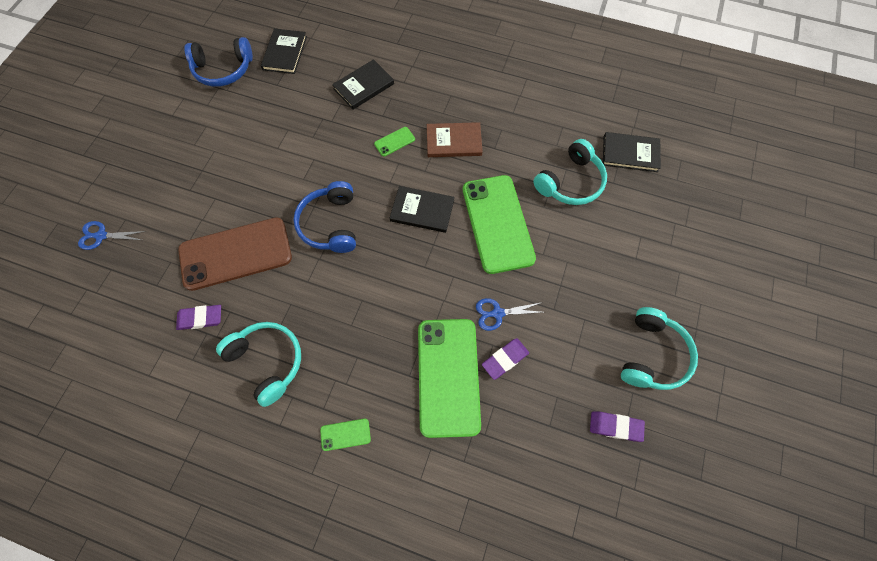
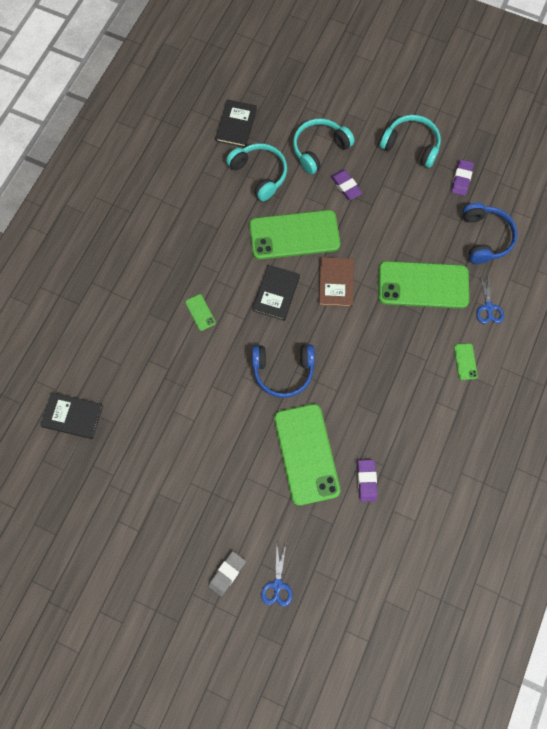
camera: 85 degrees left, 5 degrees up
(120, 190) = (227, 573): none -> grey eraser
(223, 70) = (85, 480): blue headphones -> blue headphones (484, 237)
(236, 254) = (306, 454): brown phone -> green phone
(267, 361) = (407, 422): turquoise headphones -> turquoise headphones (319, 149)
(364, 86) = (130, 338): black book -> none
(454, 142) = (207, 261): brown book -> brown book (336, 283)
(497, 313) = (374, 244): blue scissors -> blue scissors (488, 307)
(505, 359) = (411, 244): purple eraser -> purple eraser (346, 186)

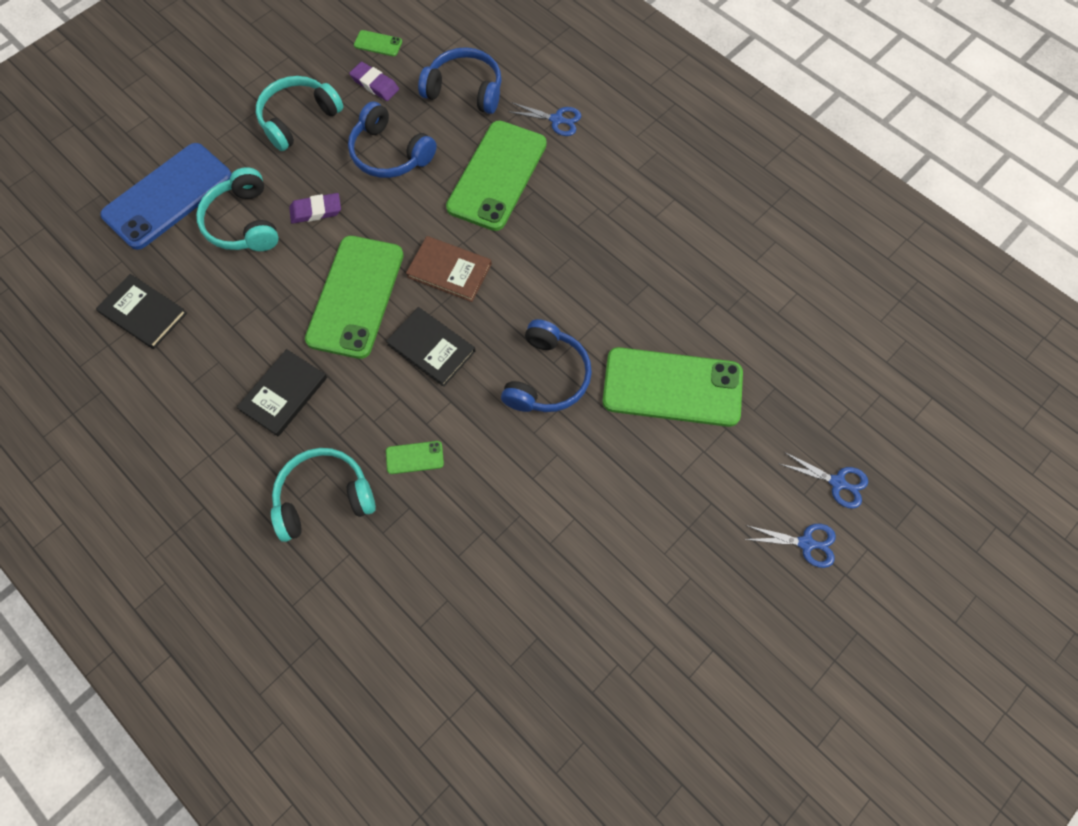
camera: 70 degrees left, 5 degrees down
(72, 416) = (502, 701): black book -> black book (284, 394)
(227, 573) = (806, 543): grey eraser -> blue scissors
(259, 174) = (240, 309): turquoise headphones -> turquoise headphones (324, 497)
(319, 99) = (168, 196): none -> blue phone
(366, 481) = (730, 328): purple eraser -> none
(409, 211) = (390, 153): none -> blue headphones
(465, 361) = (615, 168): green phone -> green phone (378, 43)

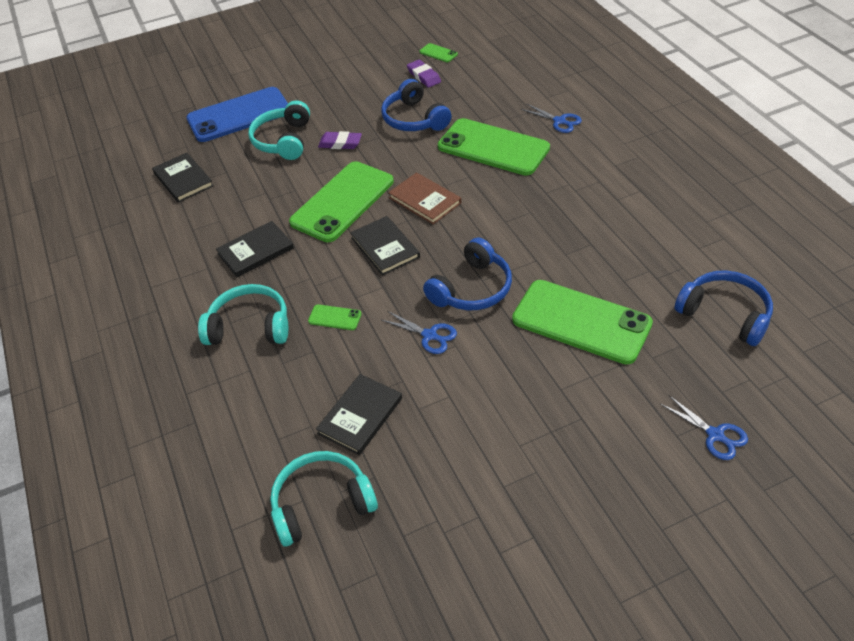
camera: 25 degrees right, 20 degrees down
(298, 119) = (356, 87): turquoise headphones -> turquoise headphones (322, 504)
(465, 90) = (492, 91): blue headphones -> blue headphones (725, 314)
(494, 571) = (360, 416): none -> black book
(497, 175) = (493, 147): green phone -> green phone turned 75 degrees clockwise
(806, 543) = (663, 476): blue scissors -> blue scissors (429, 335)

